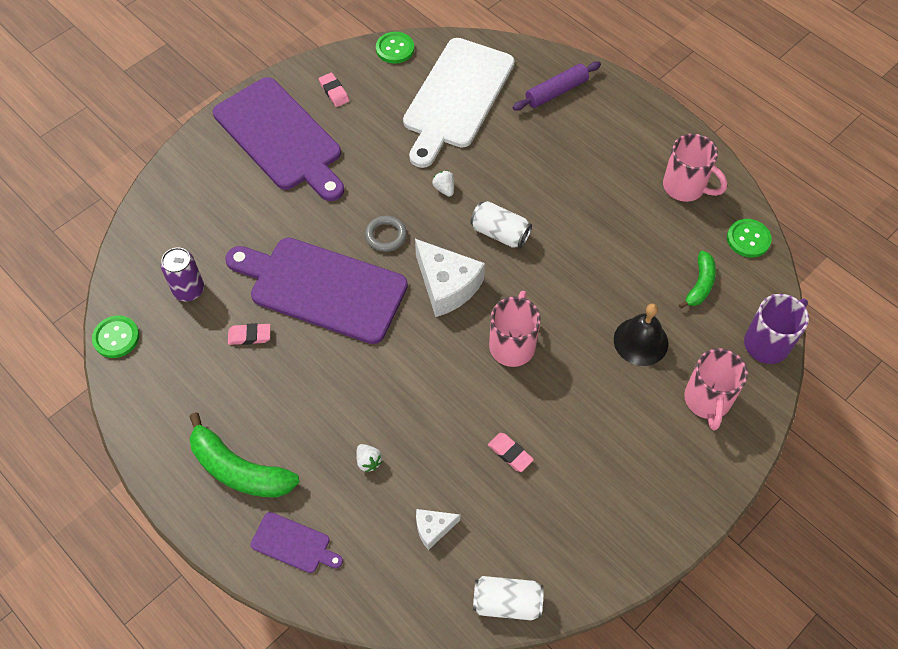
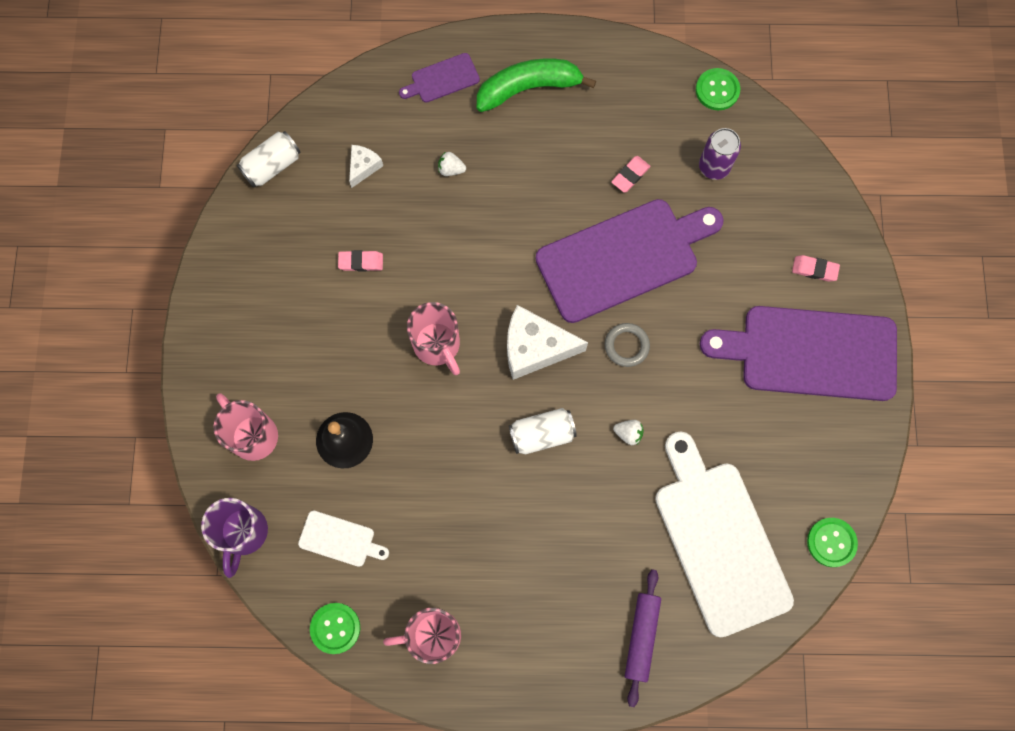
camera: 135 degrees right, 15 degrees up
(334, 92) = (825, 441): pink eraser -> pink eraser (814, 269)
(700, 284) = (340, 539): green banana -> white cutting board

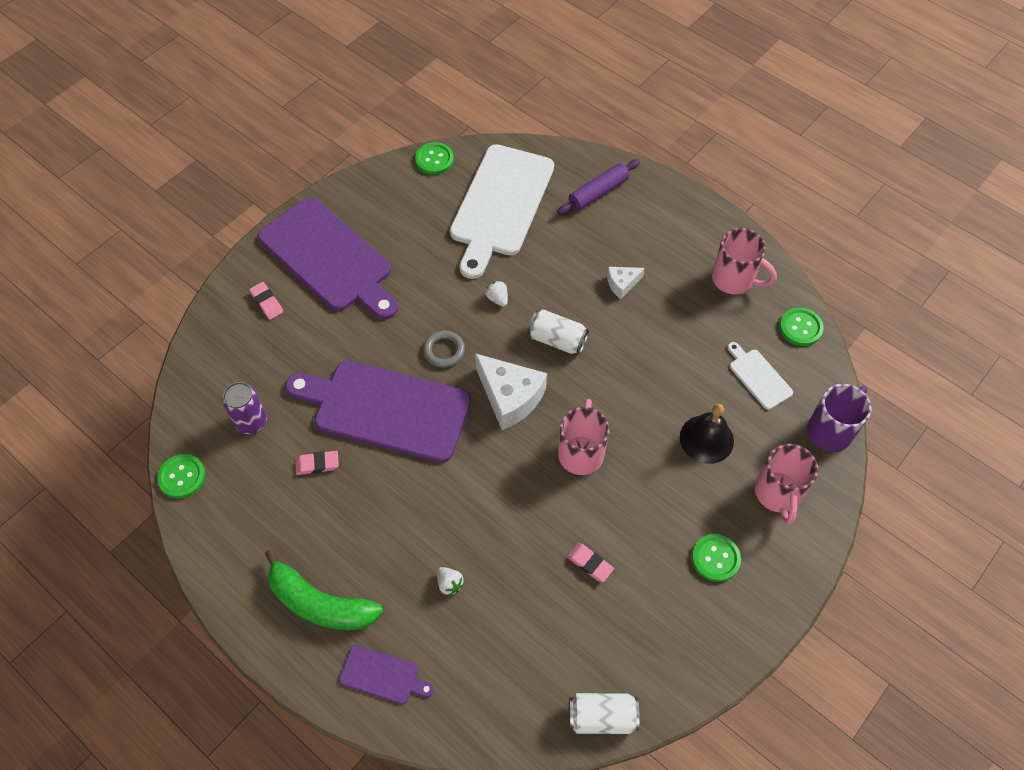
camera: 140 degrees left, 15 degrees down
(268, 340) = (715, 558): none -> green button
(363, 167) = (521, 647): white cheese -> white cheese (622, 284)

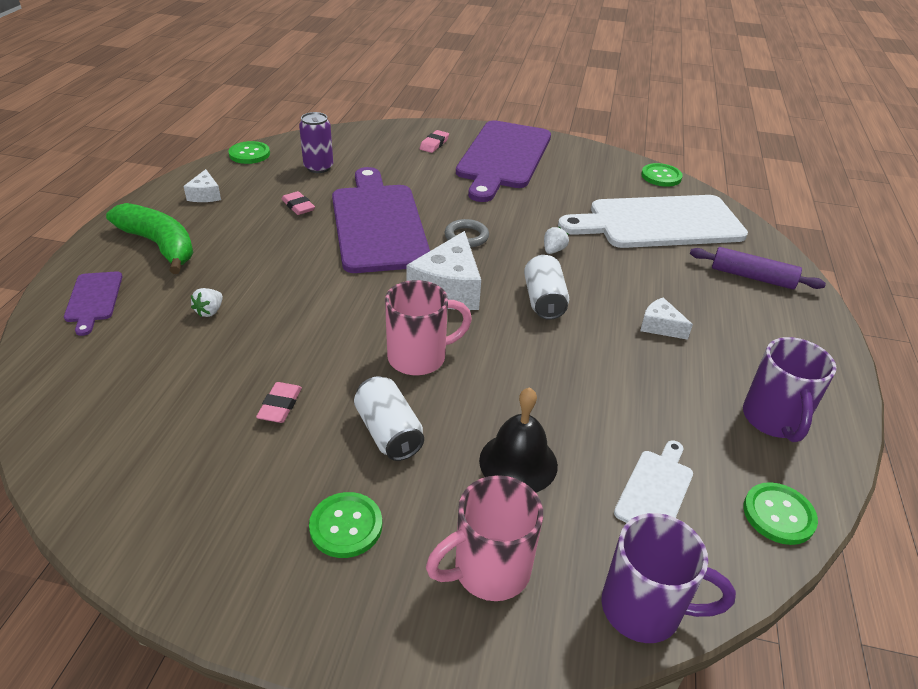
camera: 60 degrees right, 20 degrees down
(246, 541) = (205, 195): none -> white cheese
(320, 603) = (159, 245): green banana -> green banana turned 135 degrees clockwise
(601, 717) = (76, 476): white can -> white can (388, 432)
(734, 279) = (773, 420): pink mug -> purple mug

